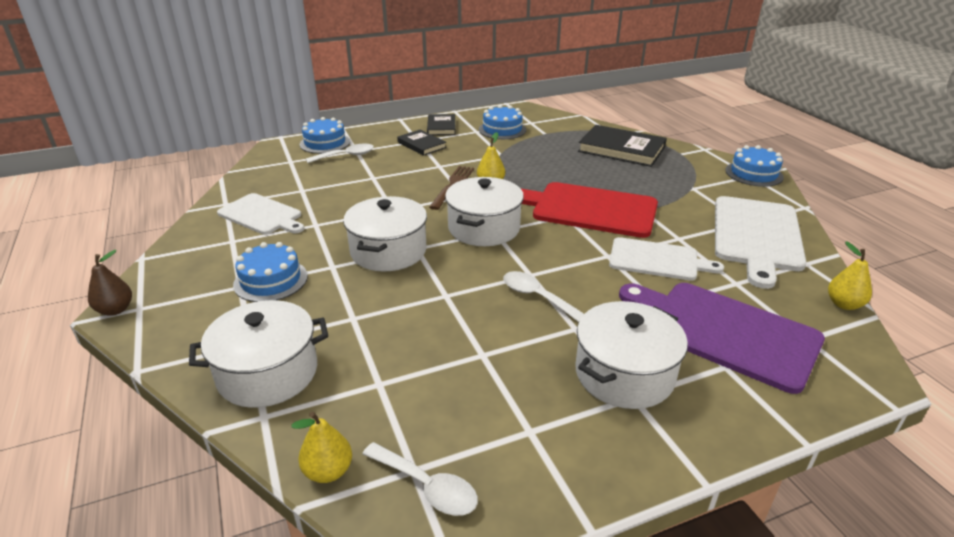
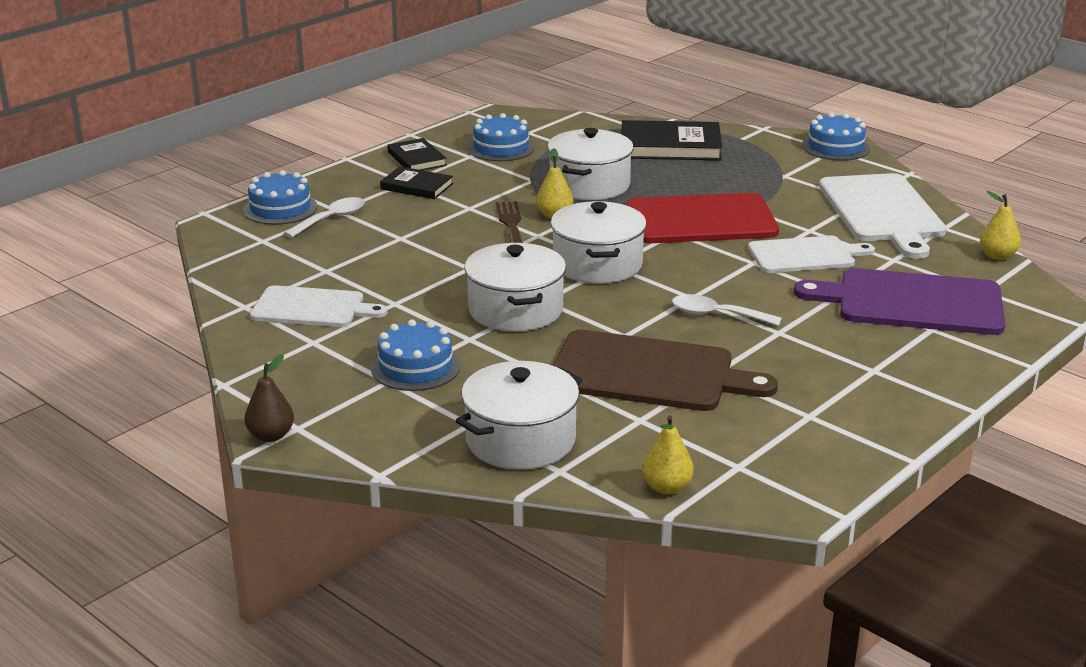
camera: 25 degrees left, 5 degrees down
(426, 486) = (760, 472): white spoon -> none
(431, 337) = (649, 373): none -> brown cutting board
(624, 374) = (852, 356): white pot -> white pot (589, 185)

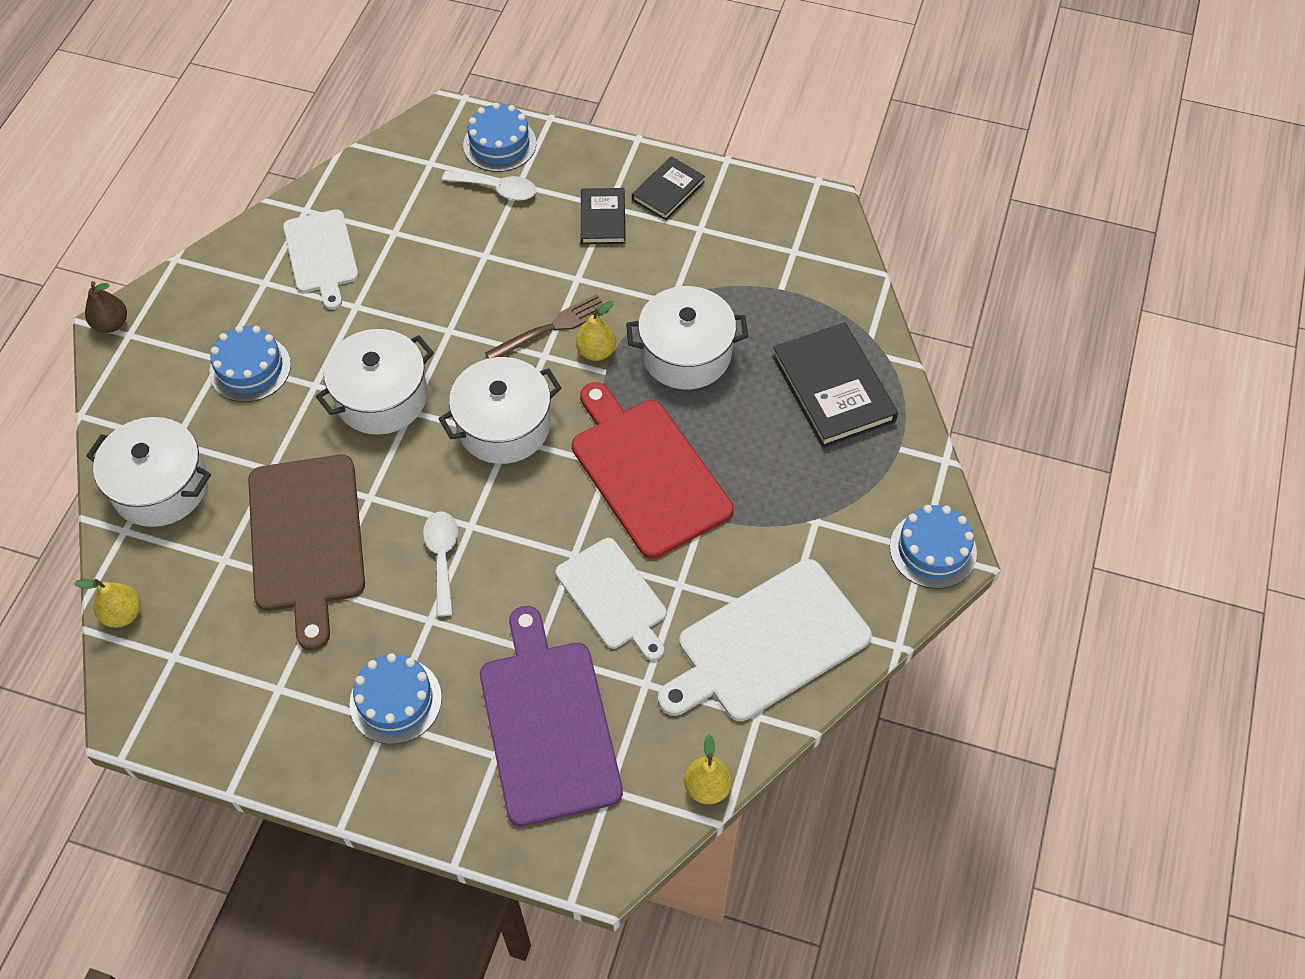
camera: 65 degrees right, 30 degrees up
(501, 148) = (737, 245): blue cake -> blue cake (395, 700)

